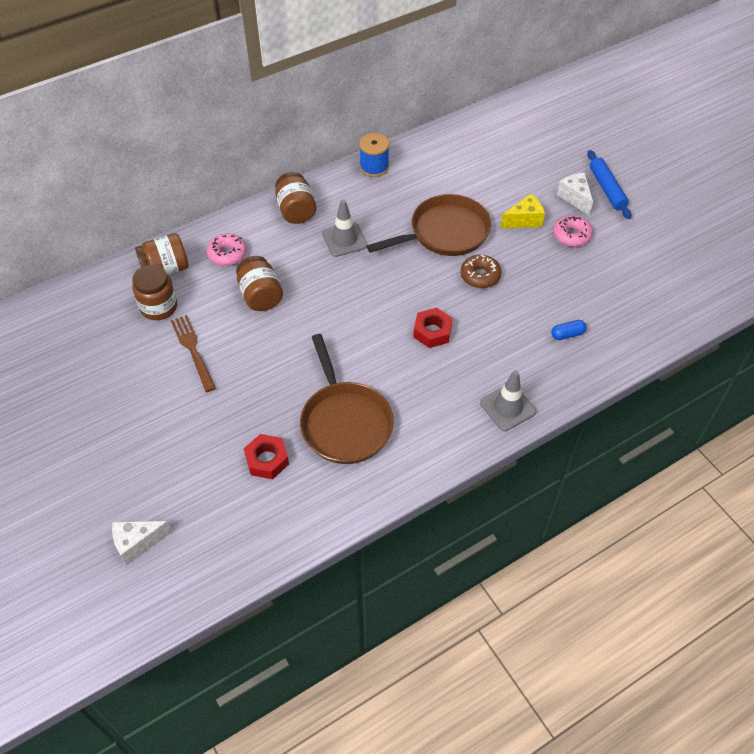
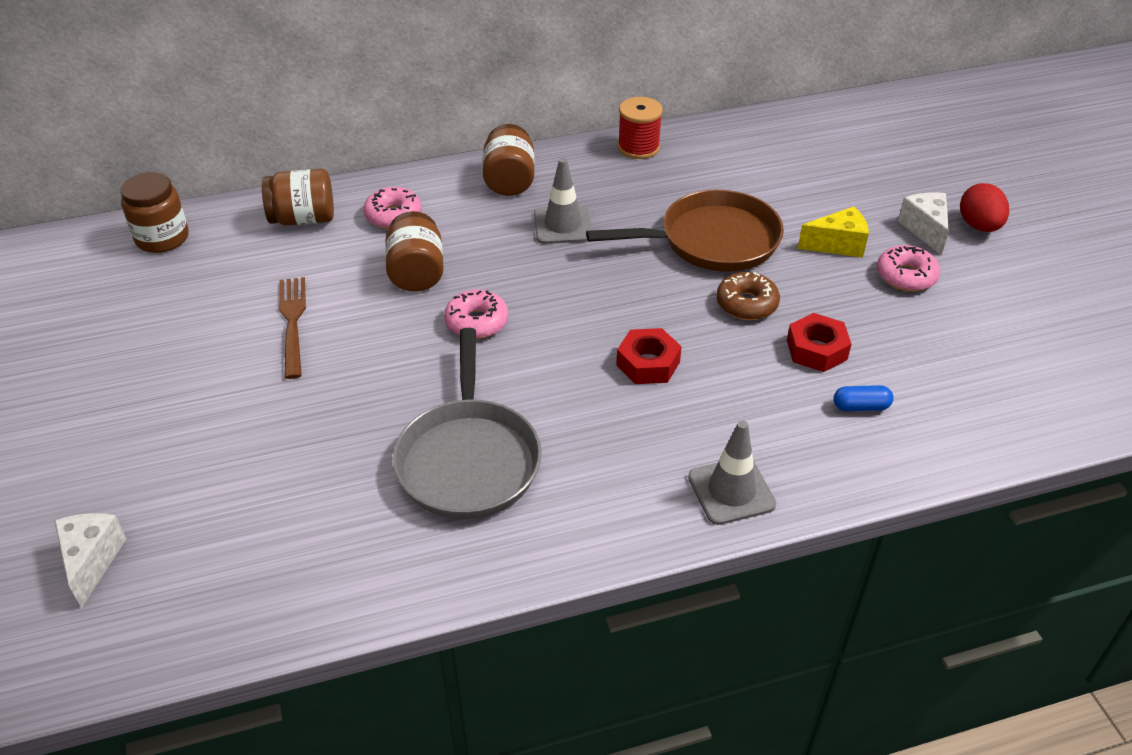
camera: 15 degrees right, 10 degrees down
(138, 543) = (92, 561): white cheese -> white cheese turned 90 degrees clockwise
(159, 307) = (272, 262): brown jar -> brown jar (162, 238)
(267, 460) = (331, 487): red nut -> red nut (816, 350)
(314, 325) = (477, 322): none -> pink donut
(345, 422) = (468, 459): brown pan -> grey pan
(374, 167) = (638, 147): blue spool -> red spool
(607, 189) = (979, 226): blue rolling pin -> red egg

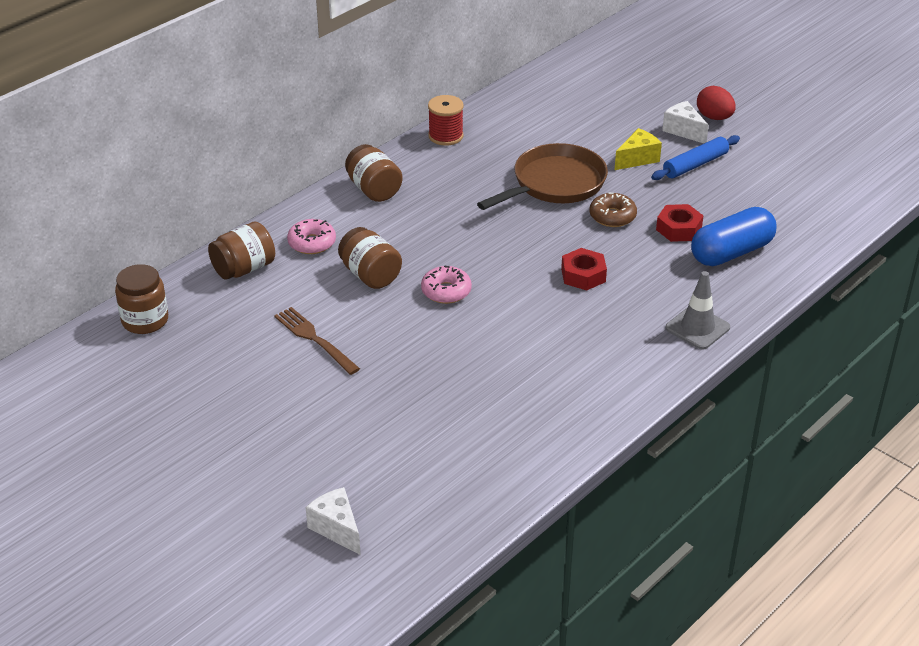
camera: 30 degrees left, 5 degrees down
(468, 459) = (523, 373): grey pan -> none
(563, 225) = (443, 208): grey traffic cone -> none
(861, 407) = (731, 252): blue capsule -> blue capsule, size x2.32
(906, 276) = (695, 165): pink donut -> blue rolling pin

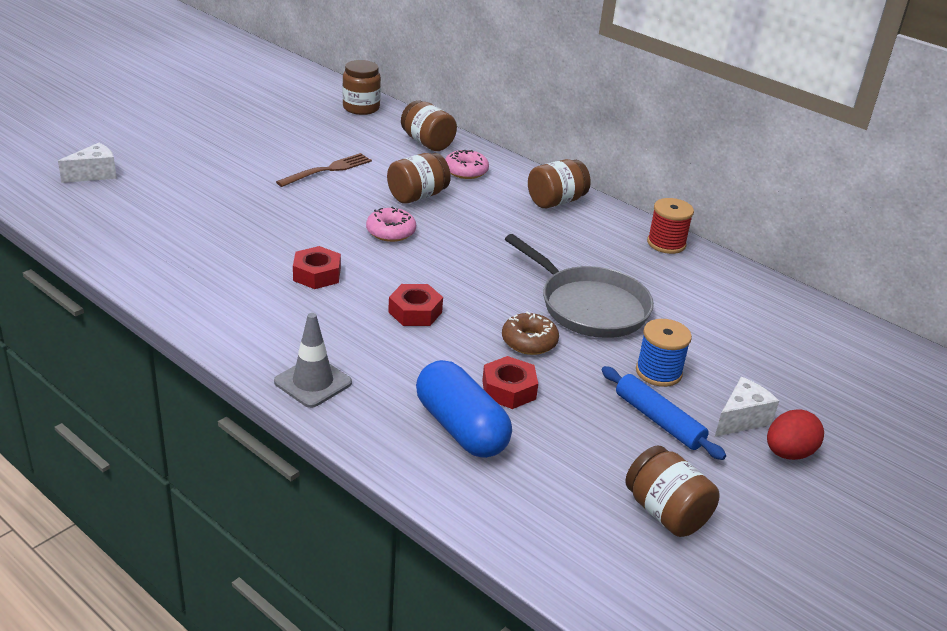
camera: 85 degrees right, 5 degrees down
(533, 335) = (317, 274): none -> red nut
(555, 184) = (589, 306): brown pan -> grey pan
(637, 159) = (658, 372): yellow cheese -> blue spool
(789, 171) = (666, 513): none -> brown jar

